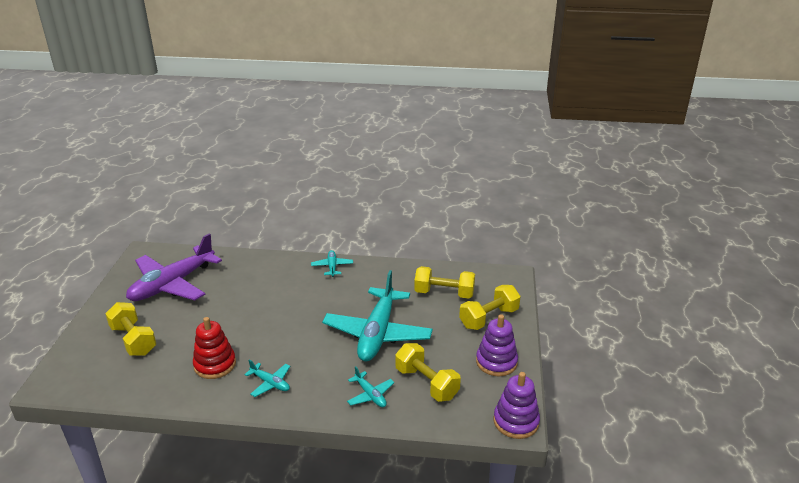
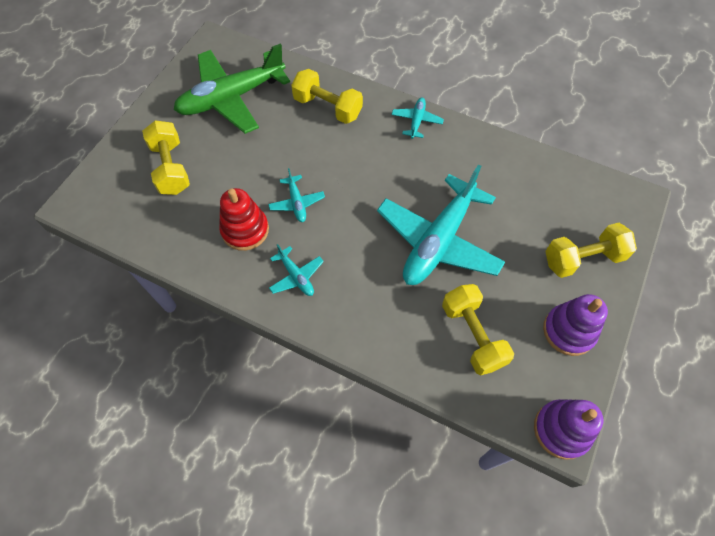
camera: 20 degrees right, 30 degrees up
(172, 284) = (231, 98): purple plane -> green plane
(370, 395) = (402, 330): turquoise plane -> turquoise plane (297, 203)
(444, 293) = (539, 202): yellow dumbbell -> yellow dumbbell (327, 107)

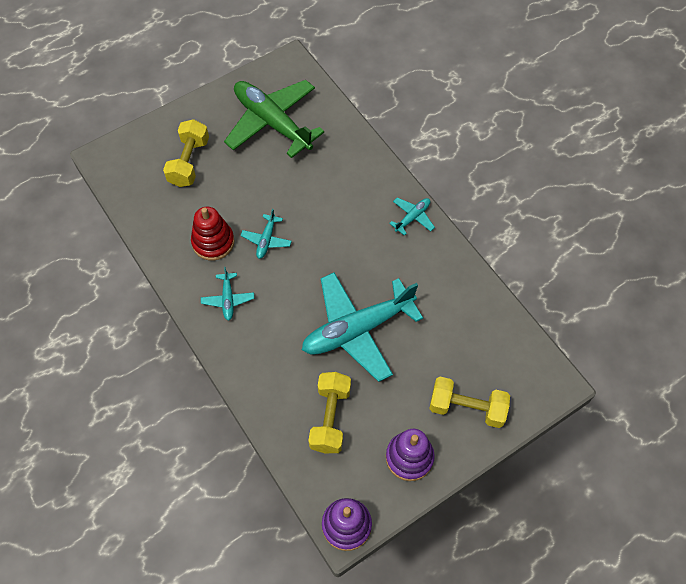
camera: 30 degrees right, 0 degrees up
(231, 98) = (272, 122): green plane -> green plane turned 45 degrees clockwise
(327, 107) = (345, 169): yellow dumbbell -> none

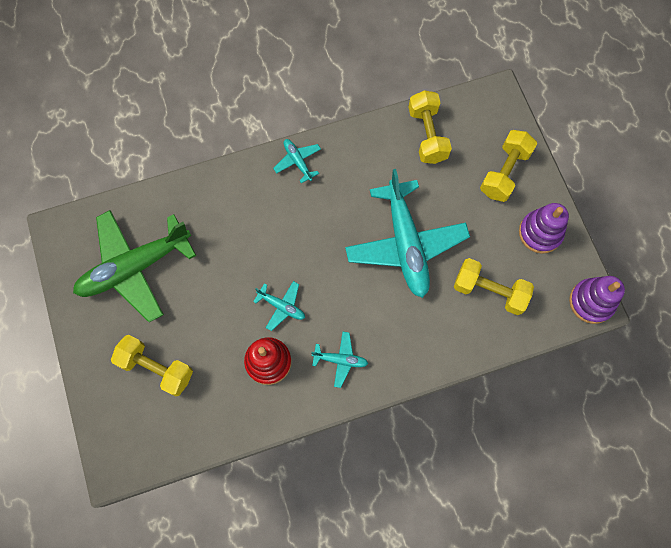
camera: 75 degrees left, 10 degrees up
(482, 324) = (427, 135): none -> yellow dumbbell

